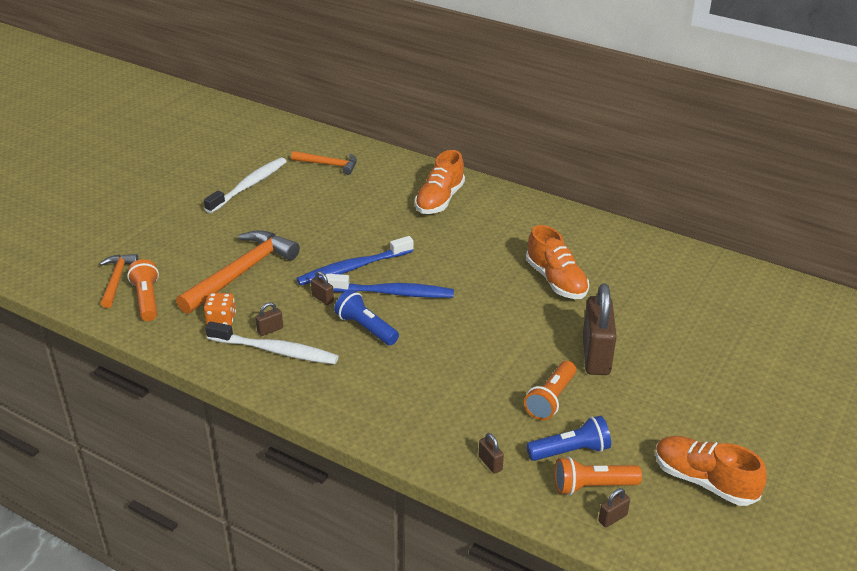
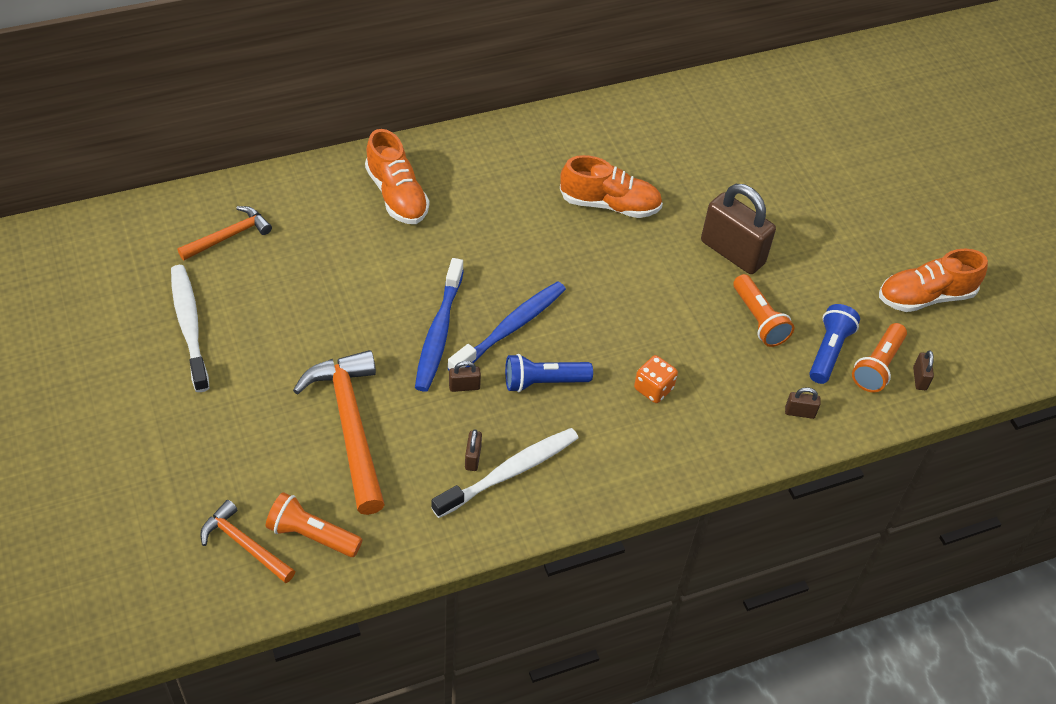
camera: 55 degrees left, 15 degrees up
(221, 320) = (416, 489): orange dice -> orange dice (653, 388)

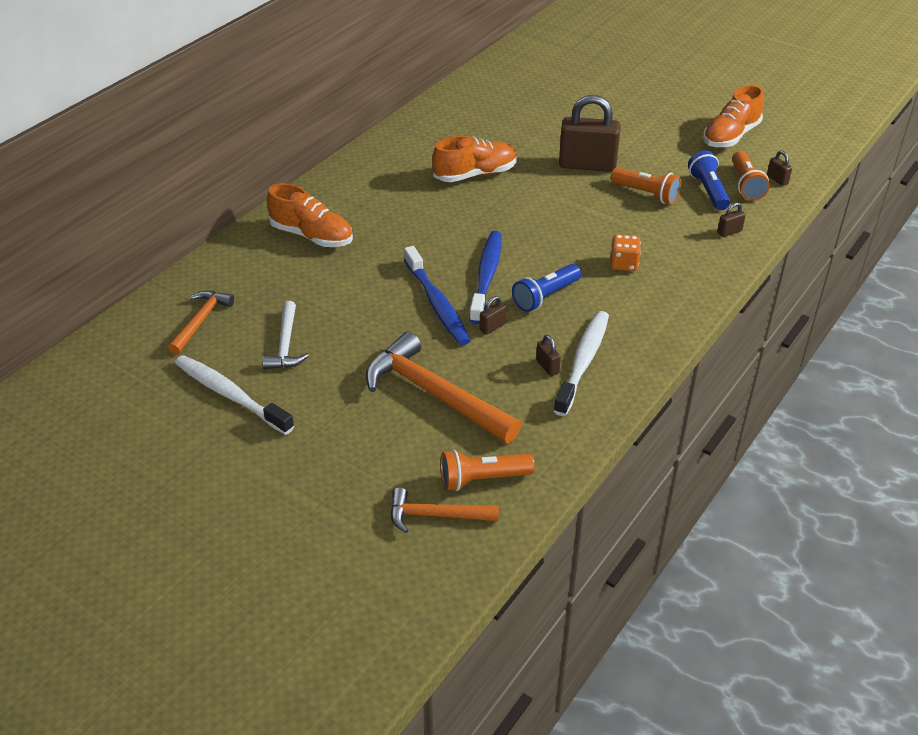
camera: 30 degrees left, 10 degrees down
(275, 301) = (285, 344): none -> white hammer

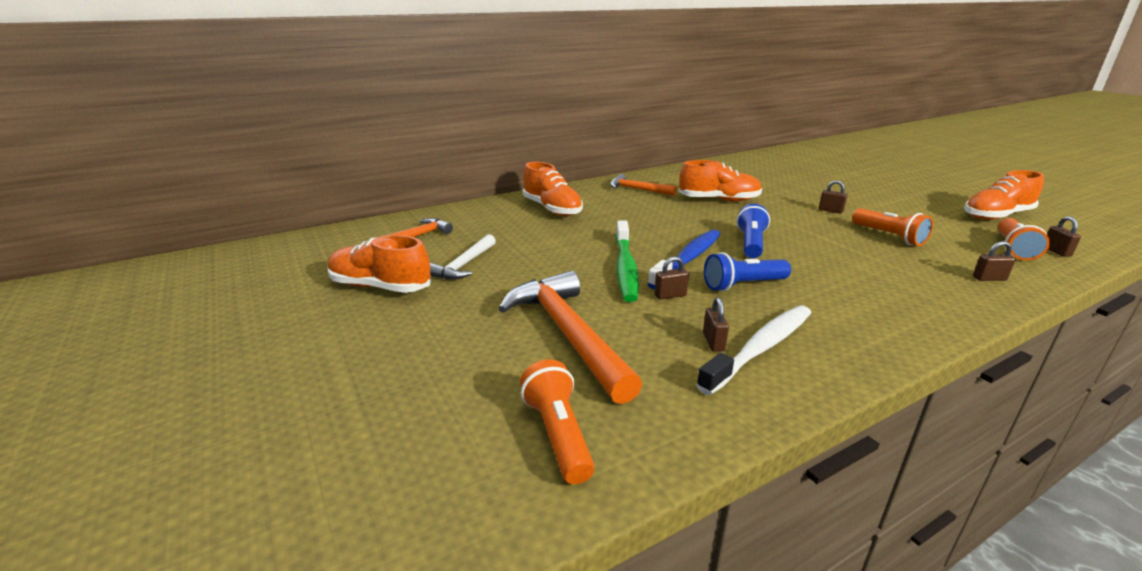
camera: 25 degrees right, 15 degrees down
(230, 395) = (380, 287): white toothbrush -> orange shoe
(436, 515) = (468, 458): orange hammer -> orange hammer (637, 189)
(437, 303) = (625, 267): blue toothbrush -> green toothbrush
(482, 479) = (558, 434): orange flashlight -> orange flashlight turned 60 degrees clockwise
(587, 165) = (830, 210): brown padlock -> brown padlock, size x0.42
(623, 264) = (846, 279): orange dice -> none
(708, 191) = (964, 245): blue flashlight -> blue flashlight (751, 243)

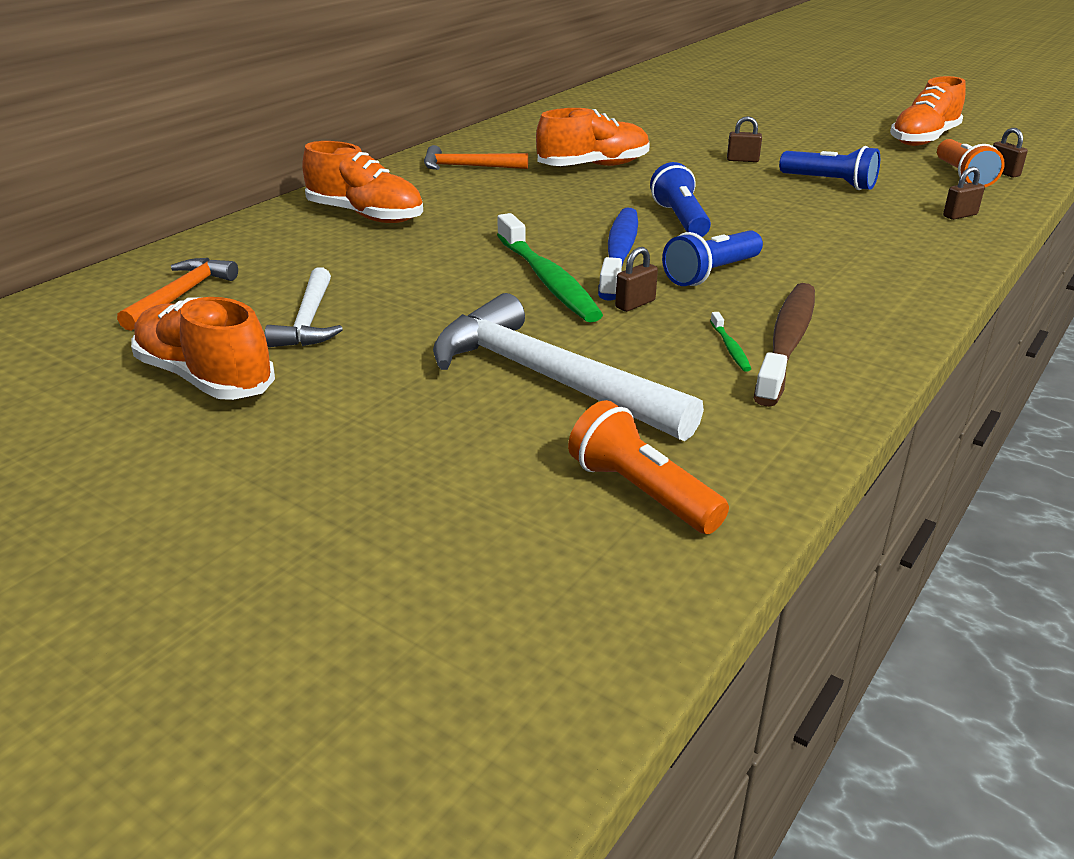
camera: 25 degrees left, 5 degrees up
(380, 287) = (205, 378): orange shoe -> orange shoe turned 45 degrees clockwise
(568, 334) = (548, 378): orange hammer -> white hammer
(713, 342) = (730, 348): brown padlock -> green toothbrush
(760, 348) = (786, 342): white toothbrush -> brown toothbrush
(889, 236) = (830, 183): orange flashlight -> blue flashlight

